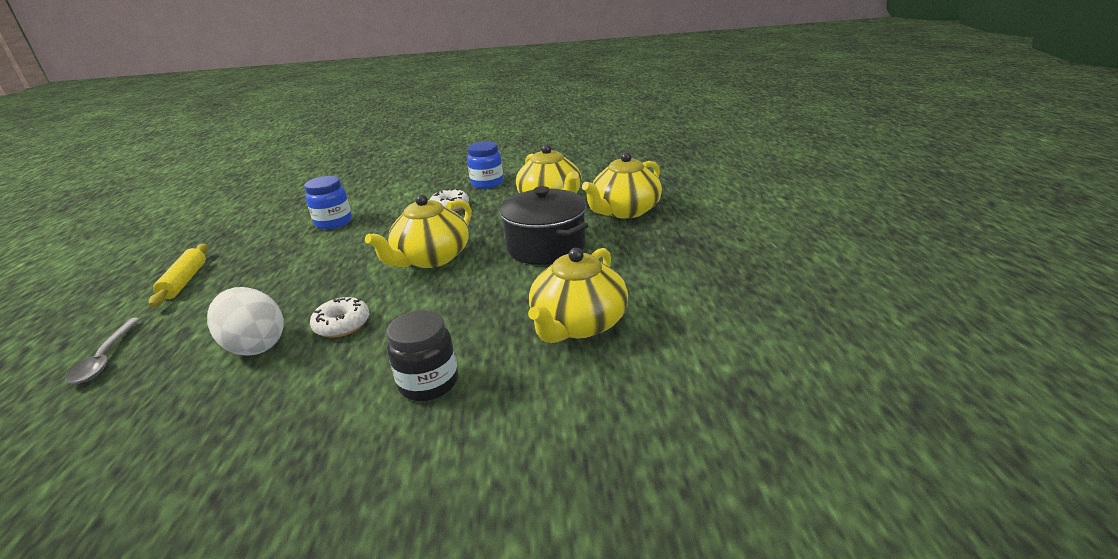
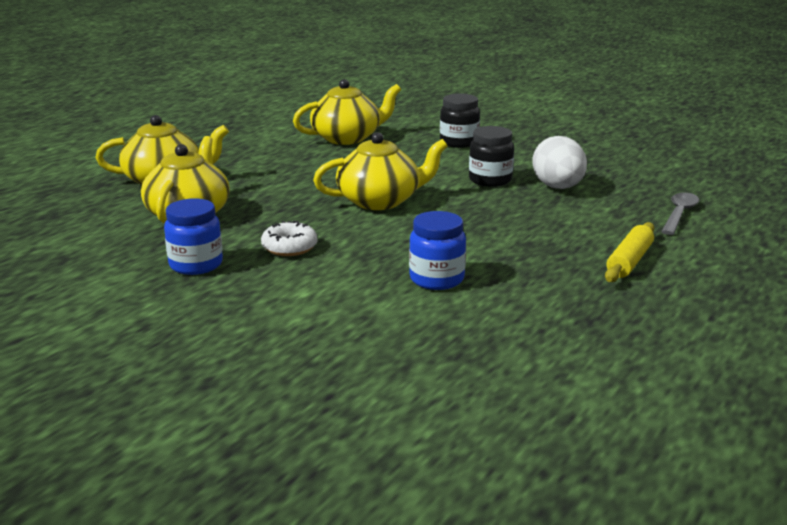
camera: 145 degrees left, 5 degrees down
(342, 324) = (490, 180): white donut -> black jar
(546, 246) = (282, 178): black pot -> none

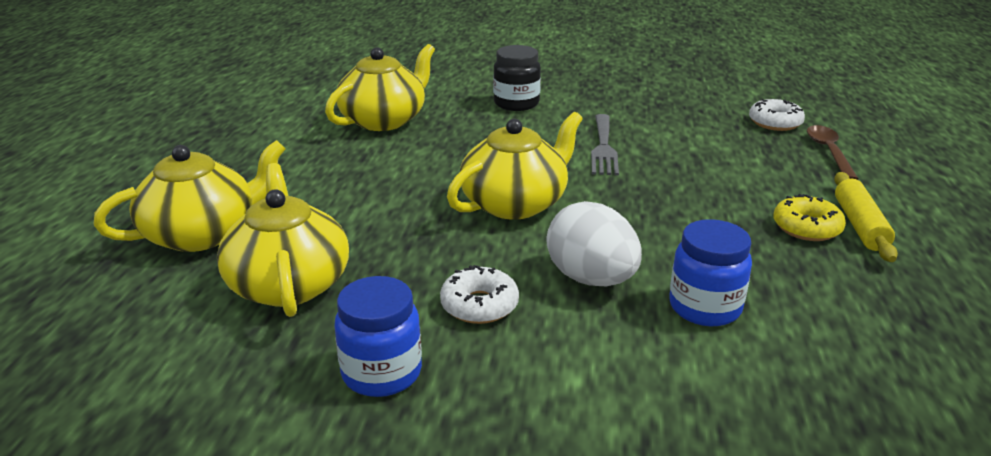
camera: 25 degrees left, 5 degrees up
(490, 180) = (603, 147): black jar -> grey fork
(558, 187) = (681, 143): white egg -> white egg (591, 279)
(582, 254) = (806, 228): none -> yellow donut
(661, 188) = (775, 123): none -> white donut
(679, 214) = (828, 152): grey spoon -> brown spoon

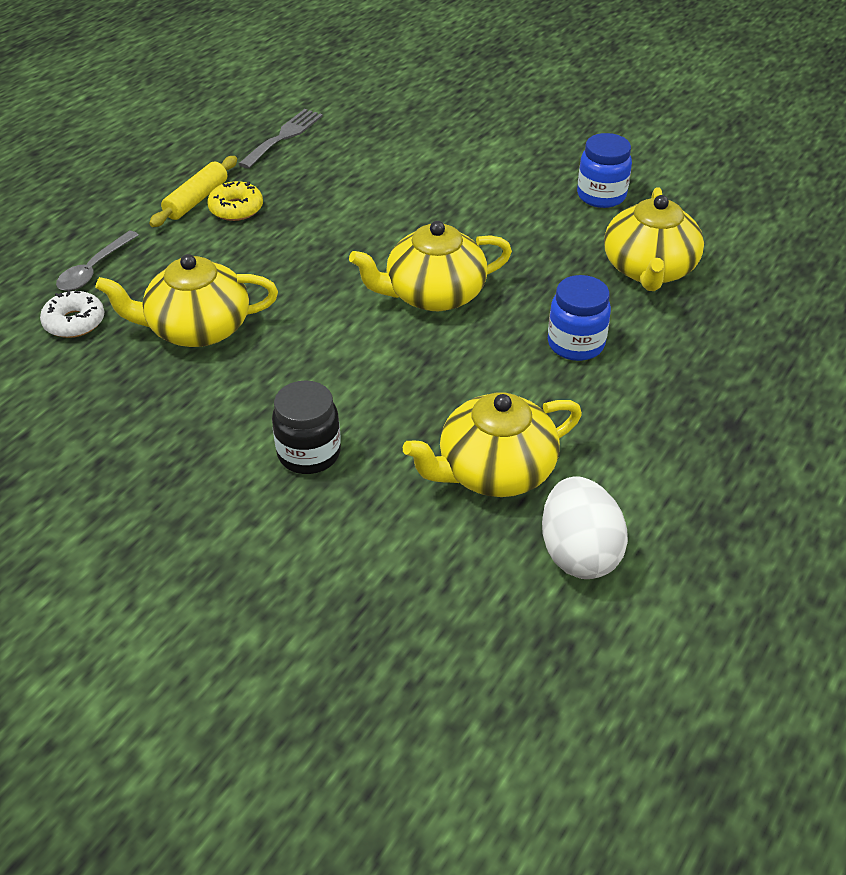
camera: 155 degrees left, 15 degrees up
(203, 233) = (719, 338): yellow teapot -> yellow teapot (197, 328)
(479, 305) = (520, 218): white donut -> none
(591, 279) = (432, 215): white egg -> white egg (578, 553)
(603, 147) = (289, 340): grey fork -> grey fork (284, 136)
(704, 307) = (380, 179): blue jar -> blue jar (575, 344)
(828, 152) = (94, 269): brown spoon -> grey spoon

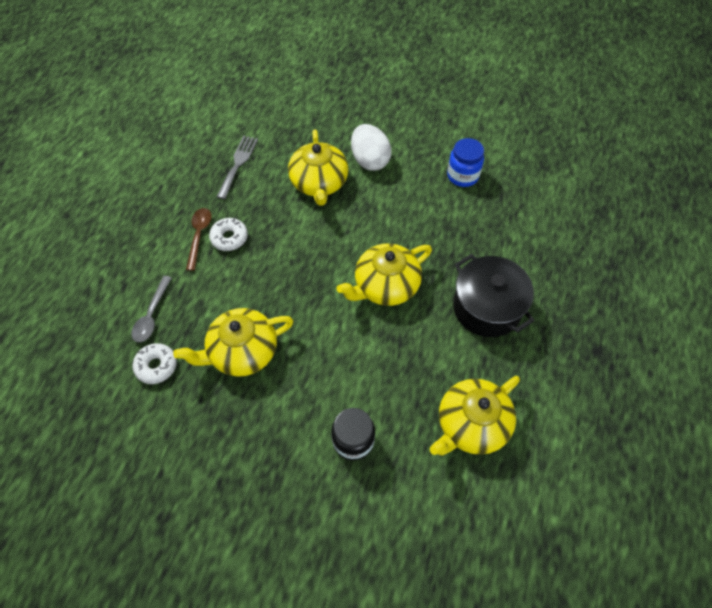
camera: 15 degrees left, 15 degrees up
(196, 200) = (199, 235): yellow rolling pin -> brown spoon
(236, 209) = (229, 238): yellow donut -> white donut
(575, 344) = (486, 307): blue jar -> black pot
(578, 553) = (541, 476): white egg -> white egg (370, 160)
(648, 269) = (511, 233): yellow teapot -> yellow teapot (319, 183)

